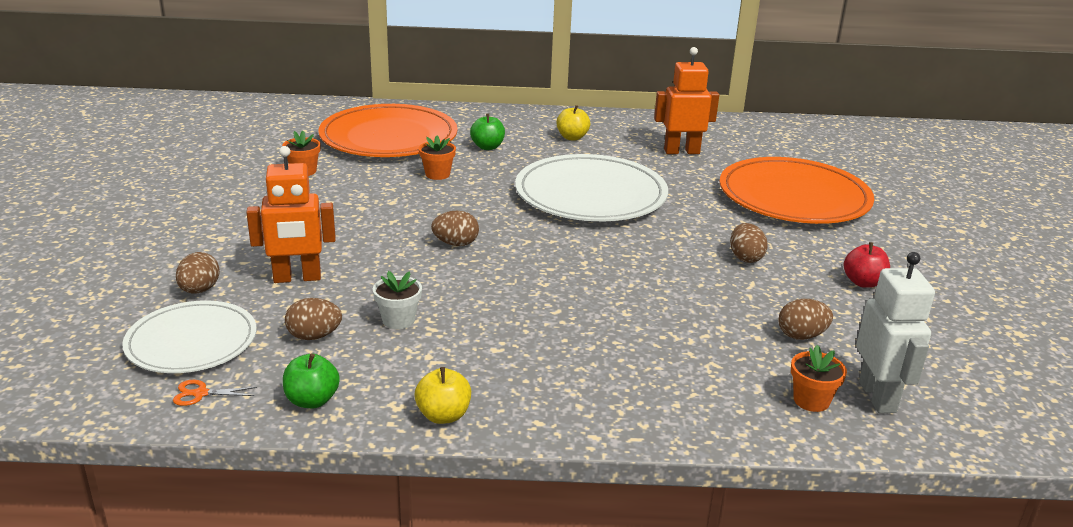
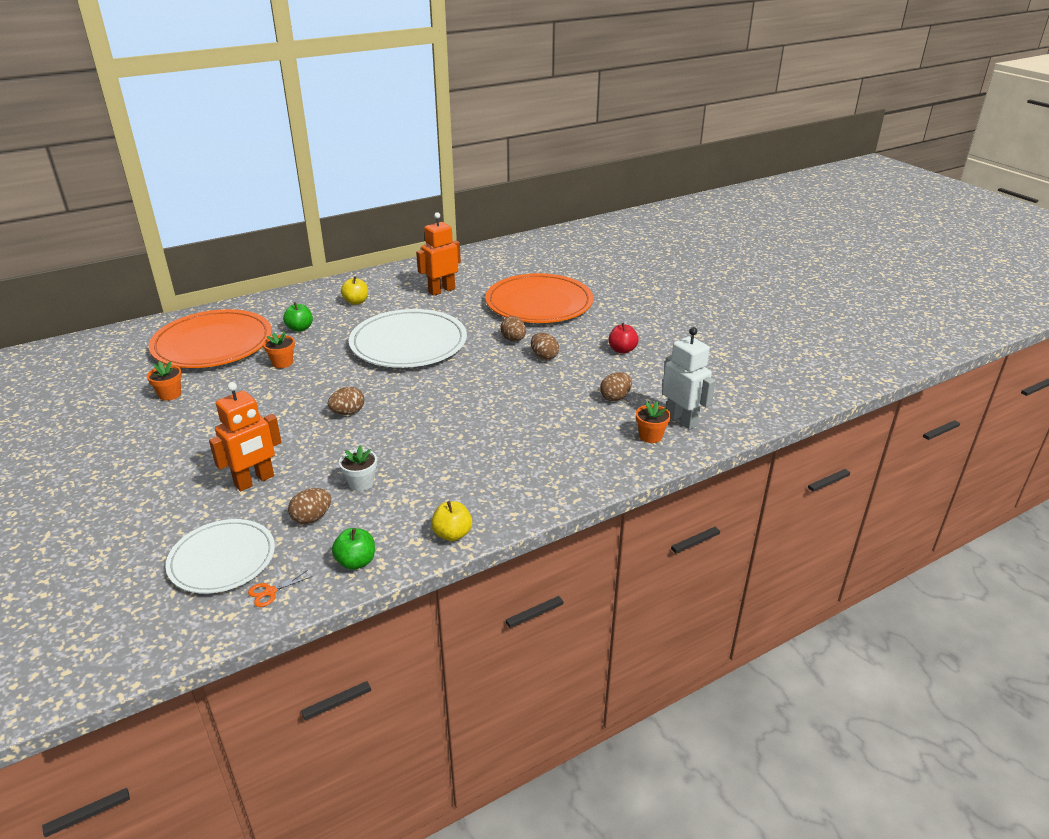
camera: 30 degrees left, 5 degrees up
(199, 290) = (185, 519): brown egg -> brown egg (513, 340)

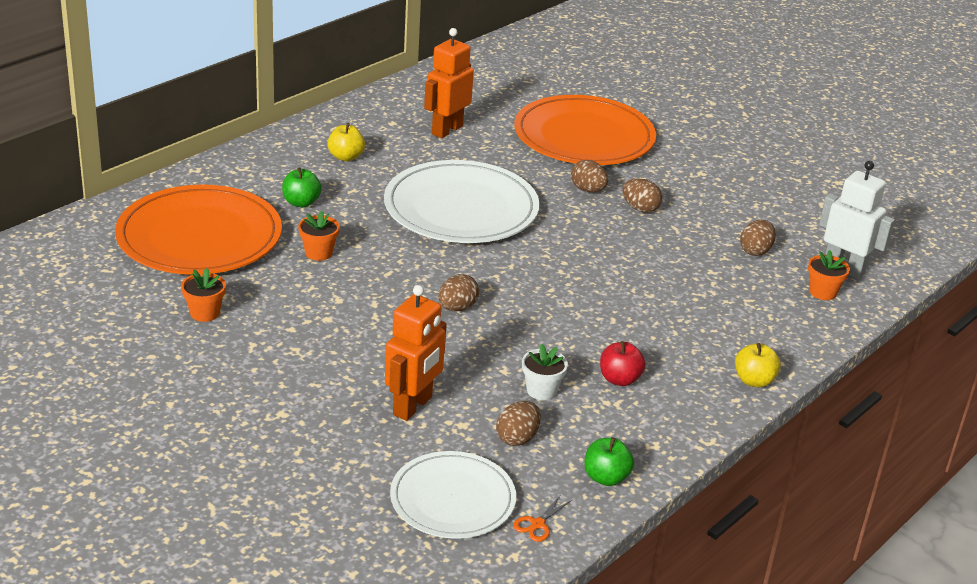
camera: 20 degrees left, 0 degrees up
(452, 534) = (687, 432): yellow apple -> yellow apple (754, 381)
(622, 350) = (724, 190): red apple -> red apple (619, 379)

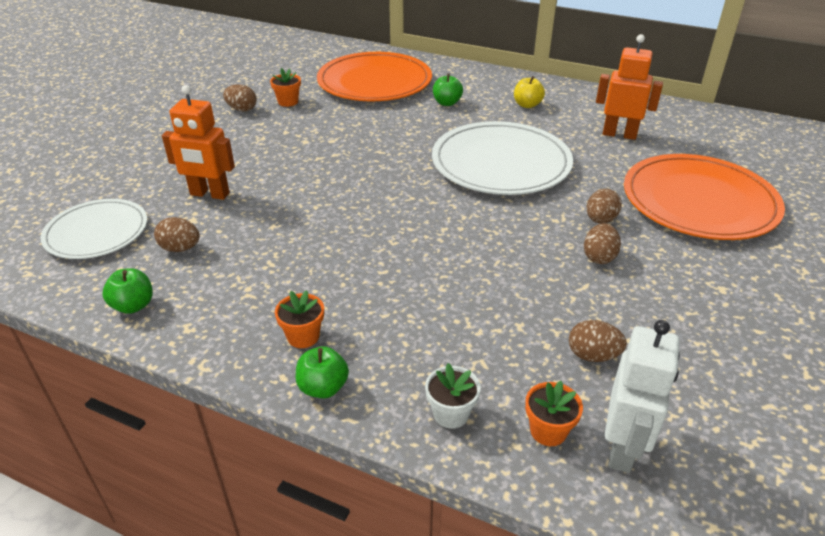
camera: 75 degrees right, 5 degrees up
(318, 253) = (386, 122): orange flower pot -> orange flower pot (303, 336)
(457, 308) = (350, 188): brown egg -> brown egg (242, 109)
(537, 524) = (67, 278): orange scissors -> none
(541, 390) = (251, 249): white flower pot -> white flower pot (451, 414)
(619, 379) = (286, 290): red apple -> none
(754, 381) = (323, 387): yellow apple -> green apple

